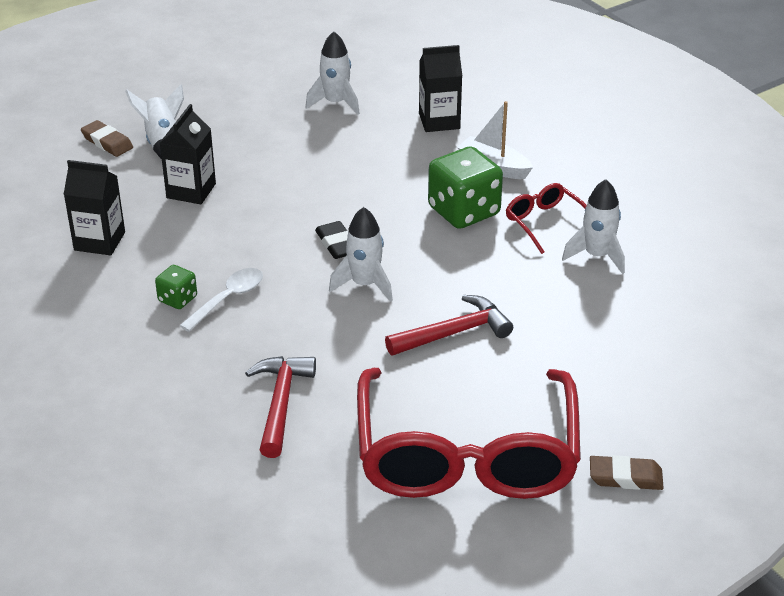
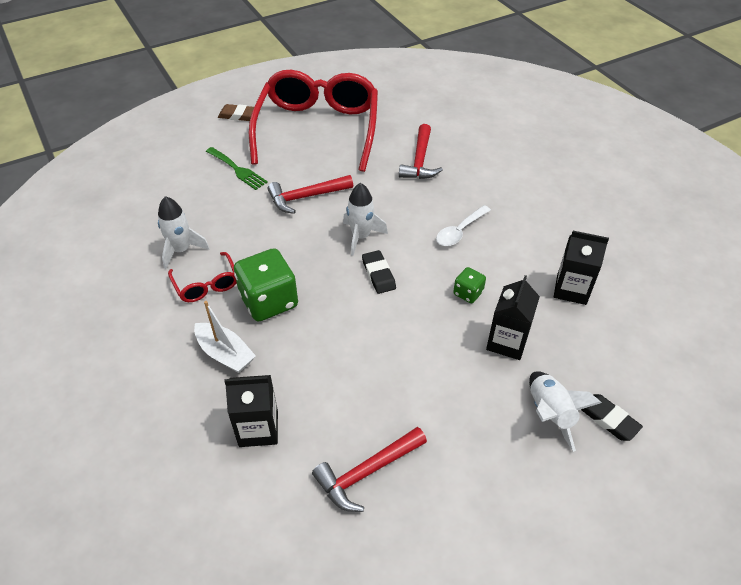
camera: 175 degrees left, 10 degrees up
(107, 142) = (608, 419): brown eraser -> black eraser
(177, 299) = (496, 233): green dice -> green dice (468, 293)
(335, 103) = (367, 472): white rocket -> red hammer
(576, 369) = (237, 170): none -> green fork

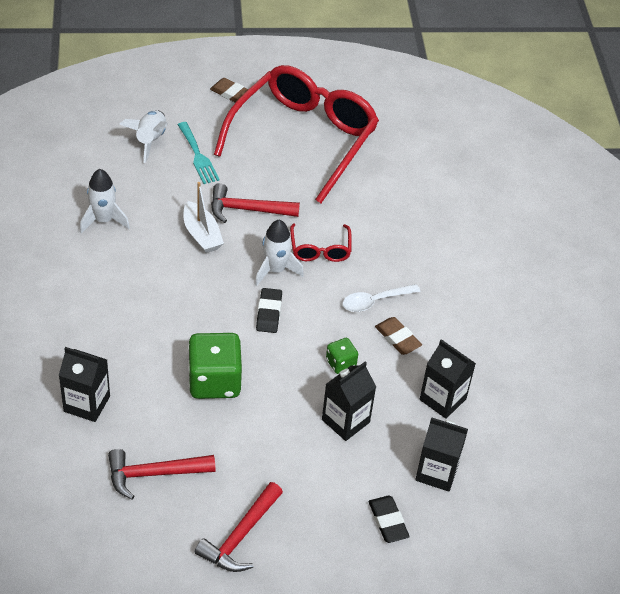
camera: 20 degrees right, 0 degrees up
(206, 284) = (109, 262): red glasses -> red glasses (320, 249)
(225, 354) = (92, 331): white boat -> white boat (201, 235)
(237, 170) = (198, 156): green fork -> turquoise fork
(269, 301) = (155, 299): green dice -> green dice (214, 381)
(420, 160) = (385, 212): red hammer -> red hammer (240, 536)
(499, 254) = (397, 338): none -> brown eraser
(549, 413) = (339, 495): white rocket -> white rocket (150, 140)
(614, 354) = (437, 472): none -> black carton

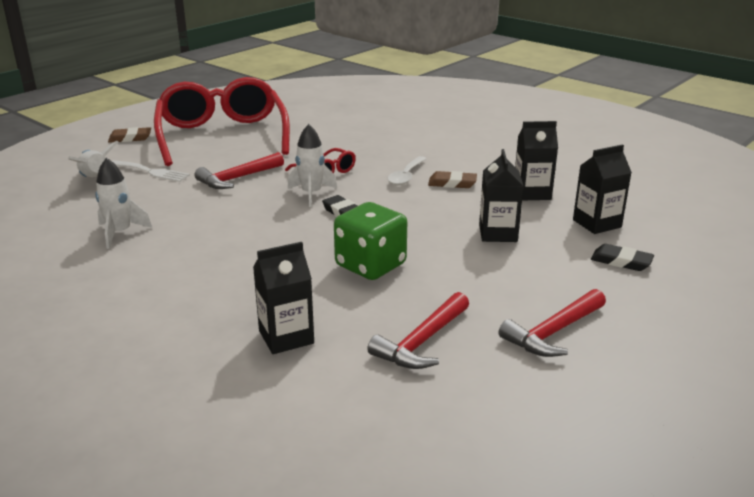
camera: 40 degrees left, 20 degrees down
(198, 156) = (151, 172): turquoise fork -> white fork
(201, 235) = (222, 204): white boat -> none
(240, 536) = (553, 332): red hammer -> red hammer turned 60 degrees clockwise
(341, 363) = (440, 211): green dice -> none

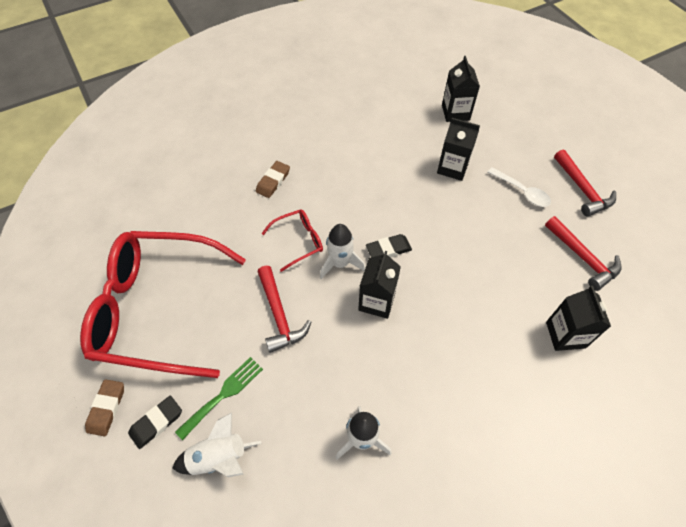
camera: 70 degrees left, 30 degrees up
(151, 172) = (223, 394): white fork -> green fork
(370, 265) = (478, 256): green dice -> none
(406, 176) = (333, 187): white spoon -> white spoon (522, 191)
(452, 183) = (361, 164): brown eraser -> brown eraser (273, 181)
(532, 193) = (397, 125): black carton -> black carton (377, 301)
(621, 261) = (508, 123): black eraser -> black eraser (156, 422)

